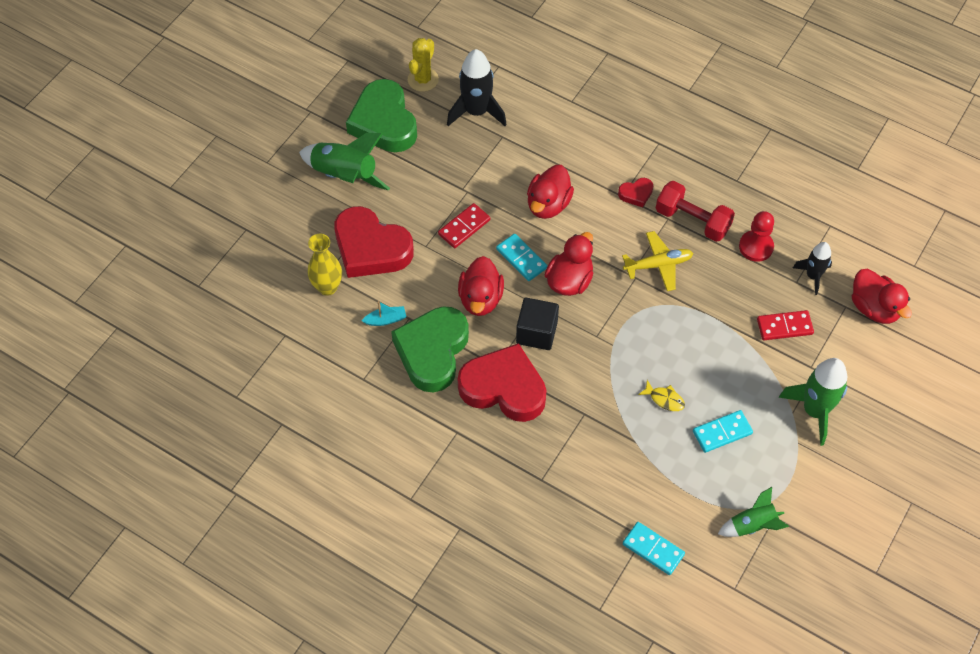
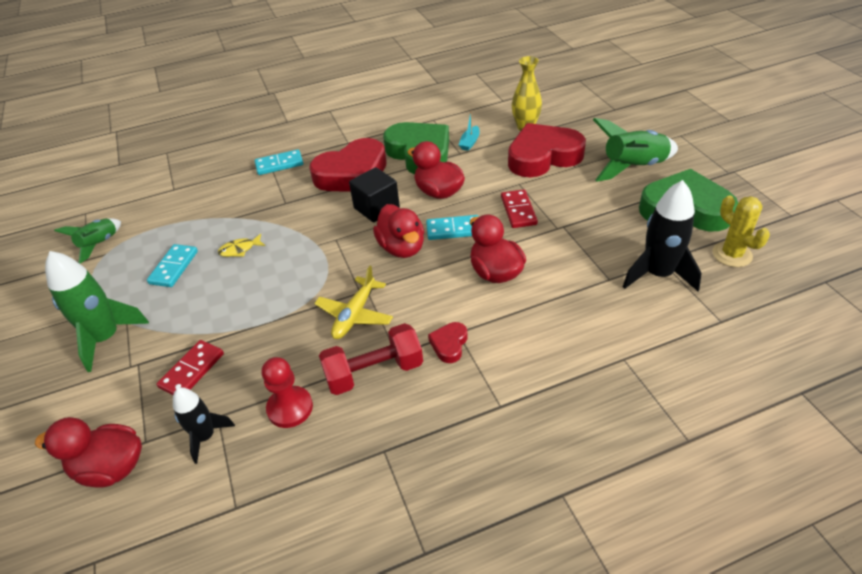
camera: 130 degrees right, 15 degrees down
(653, 549) = (160, 189): turquoise domino -> turquoise domino (279, 164)

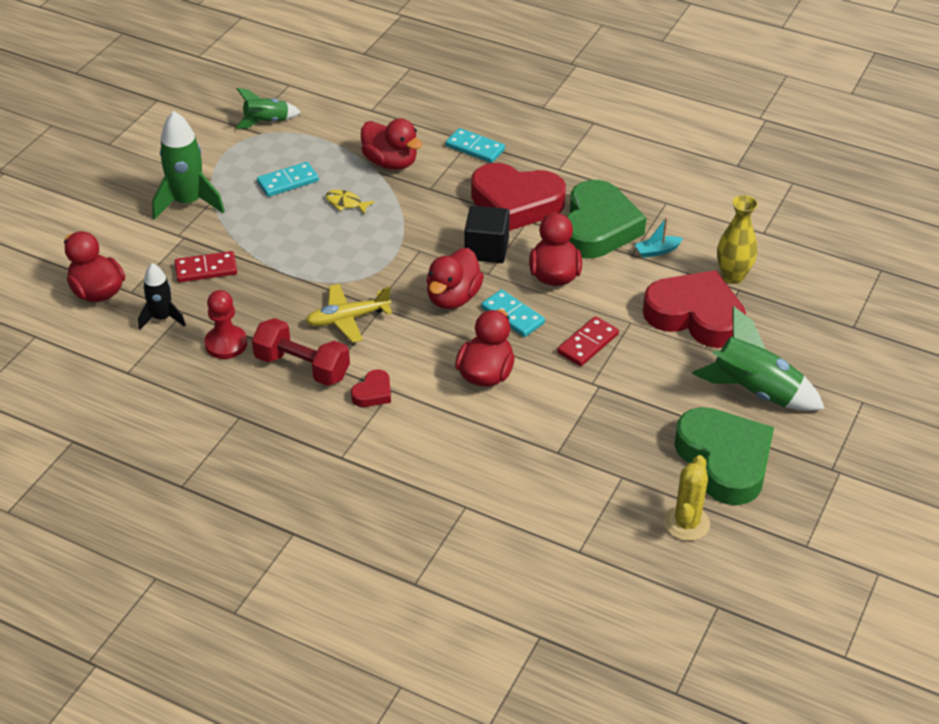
camera: 45 degrees right, 0 degrees up
(235, 207) = (390, 162): none -> red duck
(449, 344) = (373, 393): red heart -> red heart turned 150 degrees clockwise
(658, 274) = (599, 482): black rocket -> none

